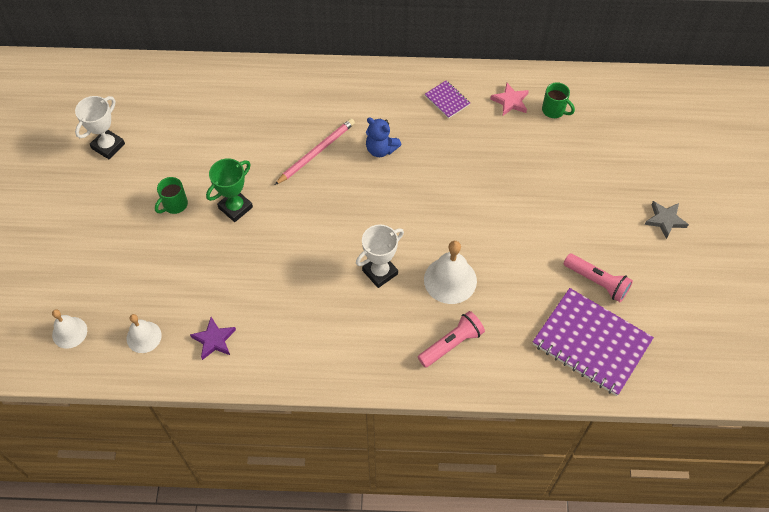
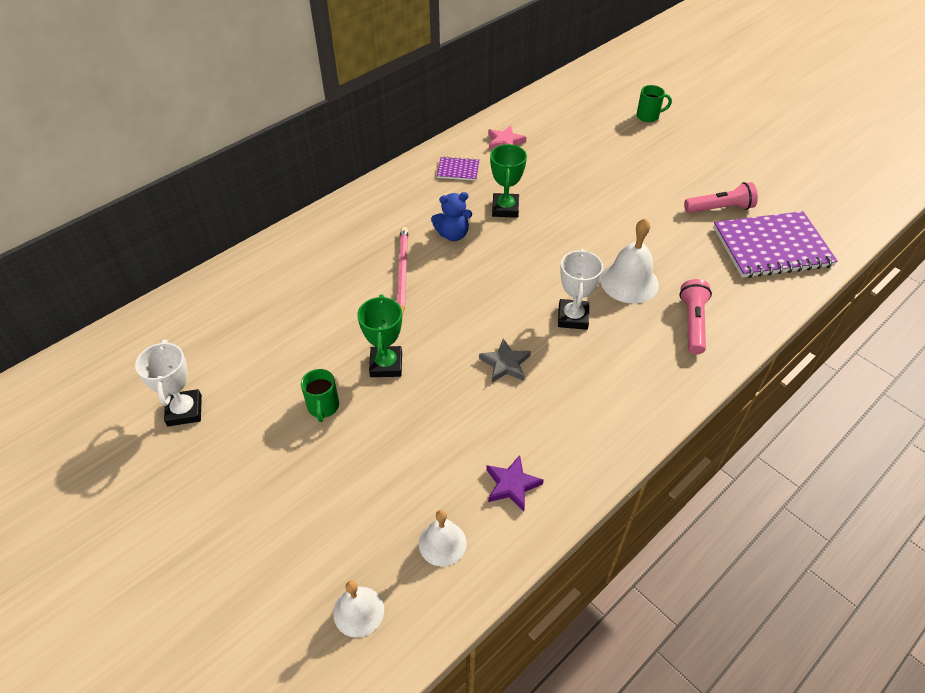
camera: 45 degrees left, 10 degrees down
(440, 157) = (505, 208): none -> green trophy
(554, 110) = (542, 129): green mug -> green mug (648, 116)
(665, 220) = (703, 144): grey star -> grey star (505, 364)

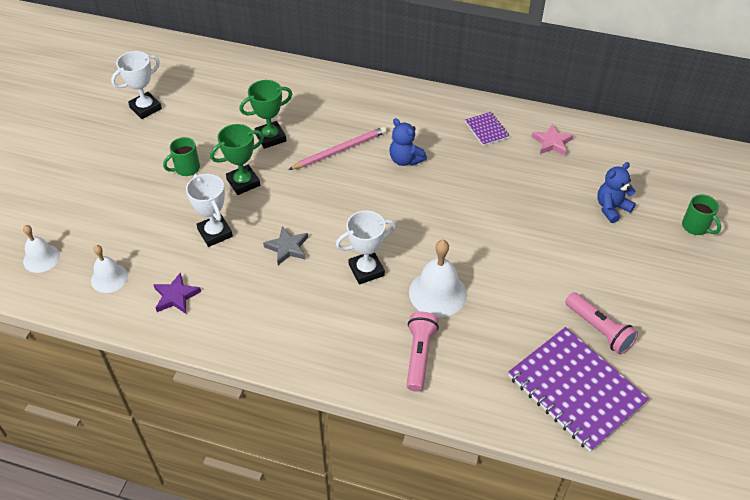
camera: 60 degrees right, 0 degrees up
(442, 416) = (215, 233): none -> white trophy
(505, 208) = (463, 178): green trophy -> green trophy (270, 137)
(601, 145) = (611, 208): none -> blue teddy bear
(692, 323) = (419, 355): pink flashlight -> pink flashlight turned 60 degrees counterclockwise

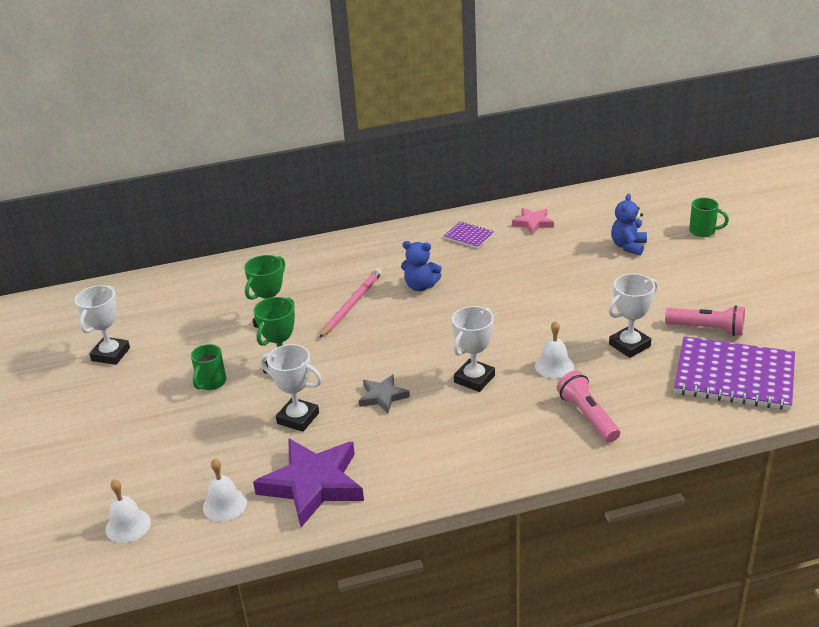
camera: 30 degrees left, 15 degrees down
(176, 296) = (313, 485): purple star -> purple star, size x1.95
(437, 293) = (554, 366): white bell -> white bell, size x0.64
(516, 308) = (629, 345): none -> white trophy

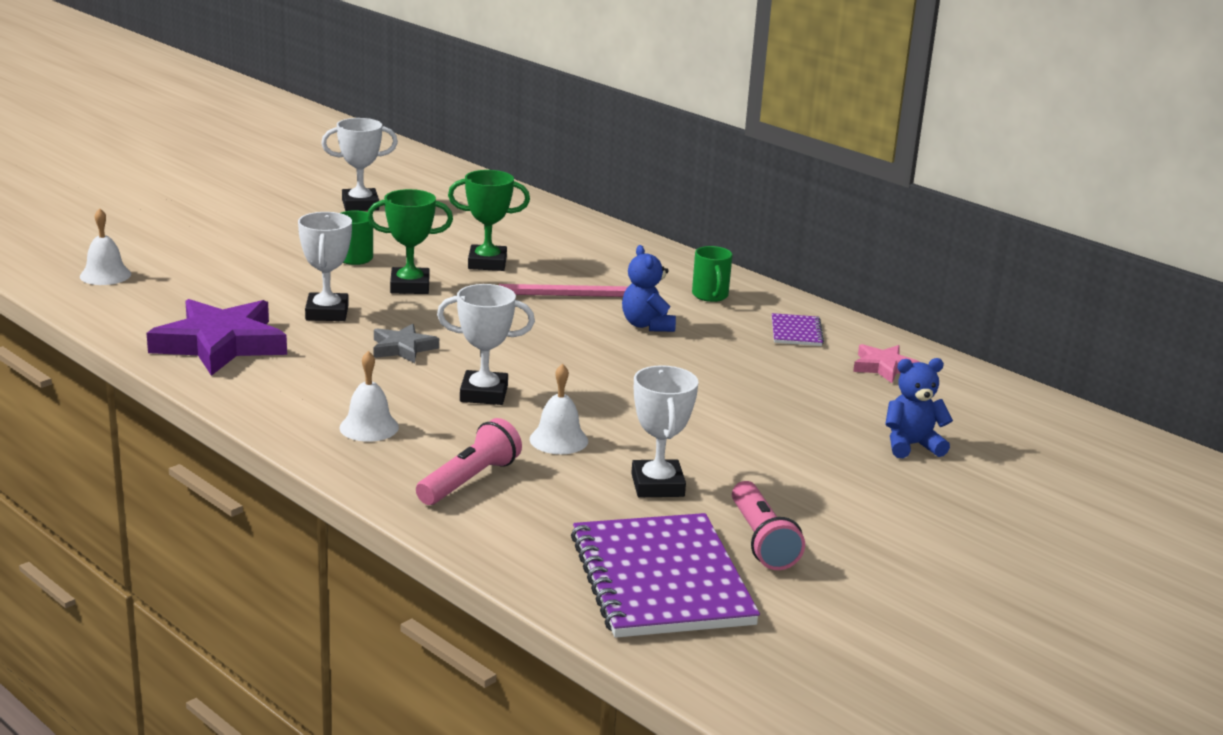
camera: 55 degrees right, 10 degrees down
(225, 505) = (161, 309): white bell -> white bell (369, 427)
(629, 345) = (657, 485): white trophy -> white trophy turned 60 degrees clockwise
(703, 231) = (1034, 500): green mug -> green mug (710, 296)

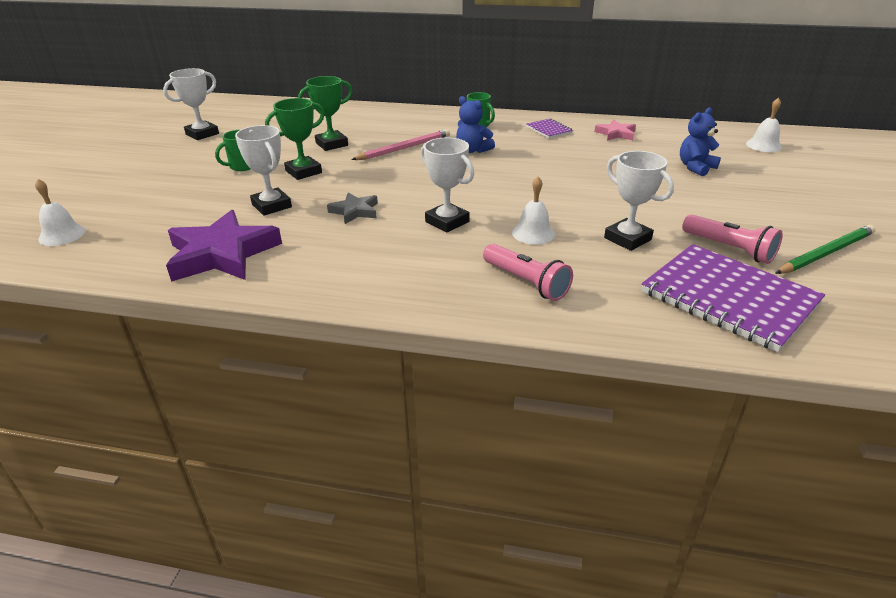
camera: 30 degrees left, 10 degrees up
(369, 427) = (410, 272): white bell -> white bell (763, 145)
(469, 480) = (526, 282): pink flashlight -> pink flashlight turned 135 degrees clockwise
(484, 394) = (447, 221): white trophy -> white trophy turned 75 degrees clockwise
(877, 591) = (825, 253): none -> green pencil

